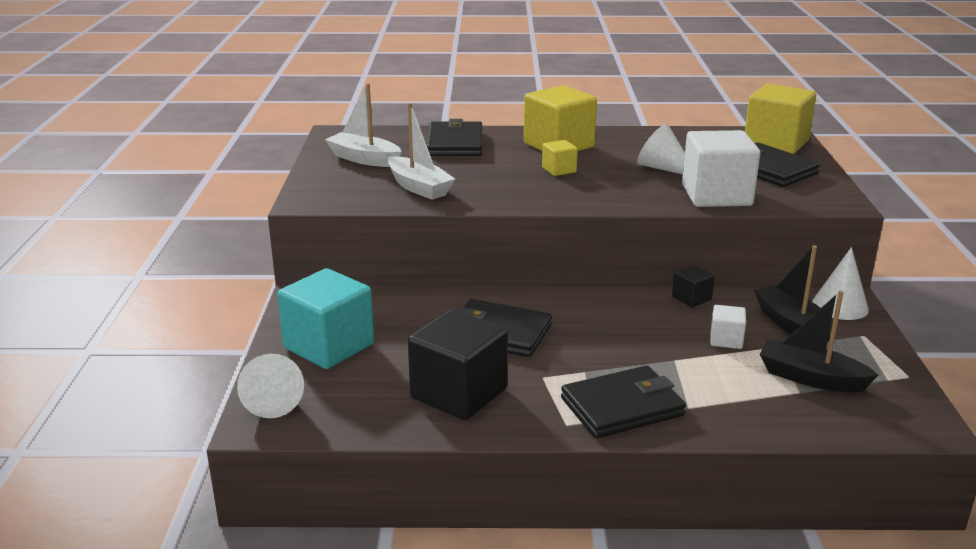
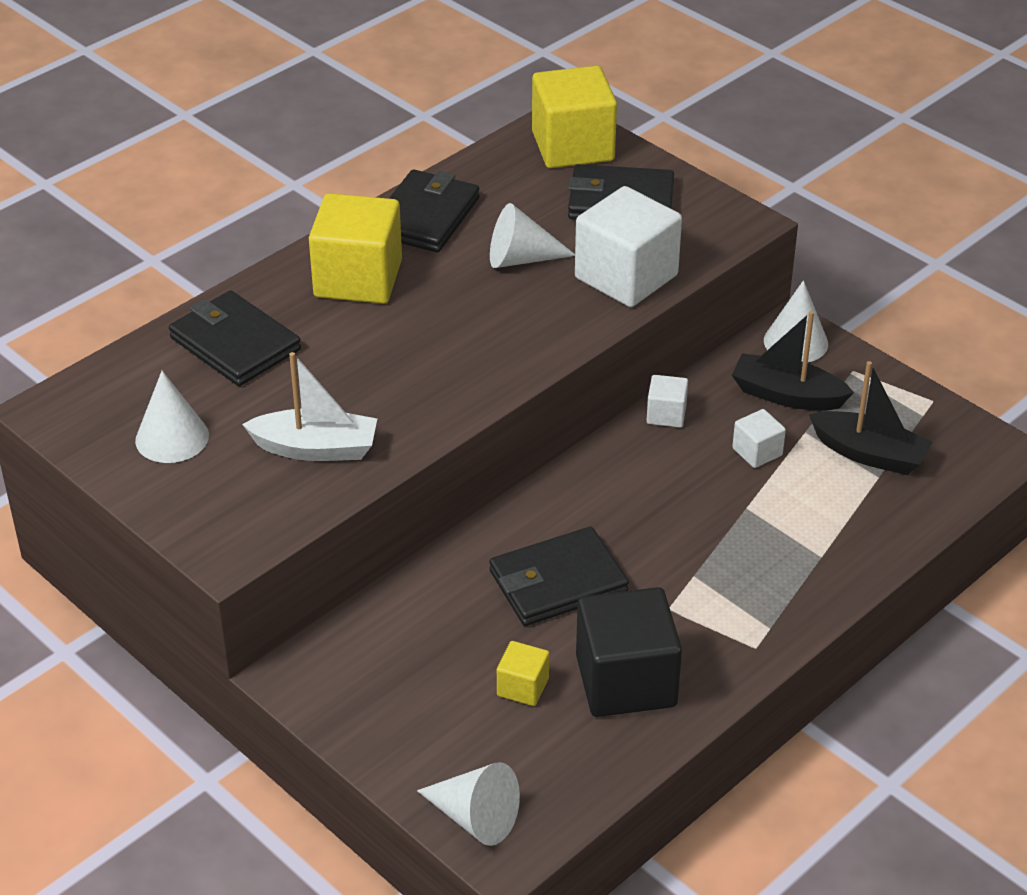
camera: 45 degrees left, 15 degrees up
(329, 346) = (424, 716): turquoise cube -> none
(364, 159) = (172, 438): white boat -> white cone
(559, 170) = (420, 325): yellow cube -> yellow cube (522, 687)
(622, 407) = (773, 594): black wallet -> black wallet (425, 216)
(691, 298) = (666, 414): black cube -> white cube
(810, 378) = (869, 454): black boat -> black boat turned 135 degrees counterclockwise

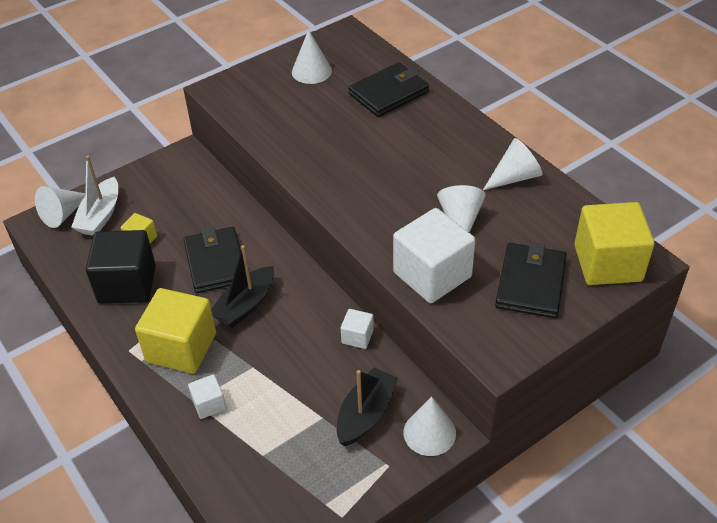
camera: 100 degrees right, 5 degrees up
(316, 448) = (287, 121): white boat -> white boat (100, 215)
(358, 279) = (446, 143): yellow cube -> yellow cube (181, 347)
(425, 216) = (514, 177): black wallet -> white cone
(757, 452) = (307, 383): white cube -> white cube (209, 404)
(869, 454) = (289, 455): black boat -> black boat (245, 305)

